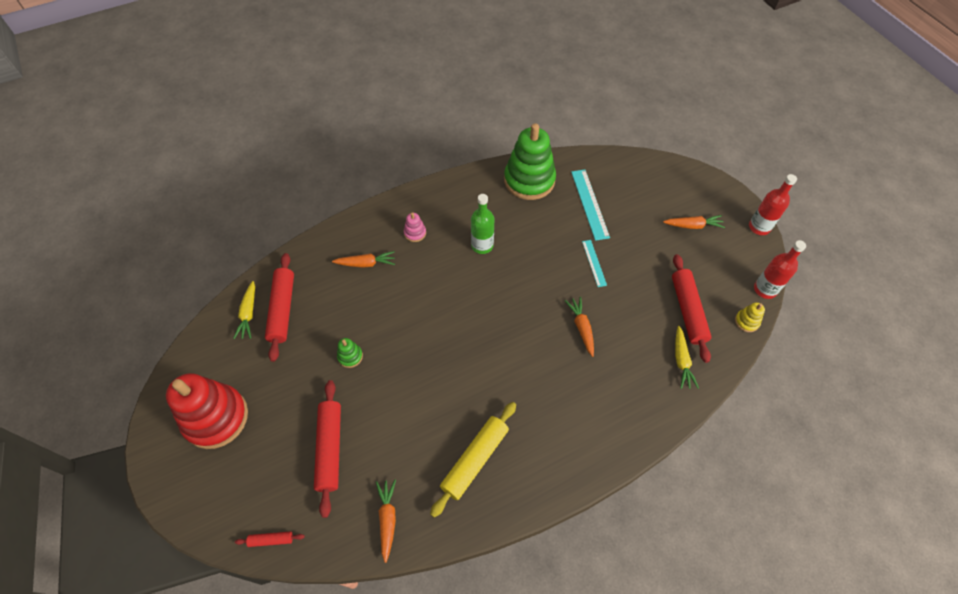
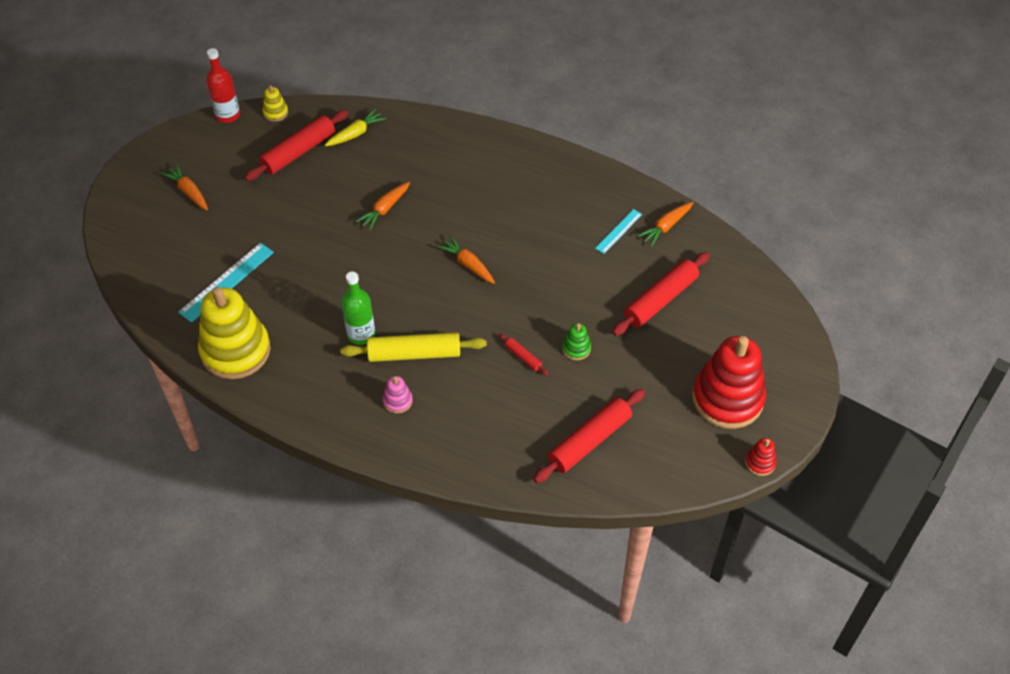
camera: 130 degrees left, 5 degrees down
(159, 394) = (760, 462): none -> red stacking toy
(248, 314) = (622, 465): yellow carrot -> none
(271, 540) = (755, 282): red rolling pin -> red rolling pin (523, 357)
(366, 263) = (473, 414): orange carrot -> orange carrot (467, 264)
(475, 460) = (569, 206): yellow rolling pin -> yellow rolling pin (414, 354)
(529, 180) = (235, 351): green stacking toy -> yellow stacking toy
(594, 263) = (302, 238): turquoise ruler -> turquoise ruler (618, 231)
(759, 227) = (149, 147): red bottle -> none

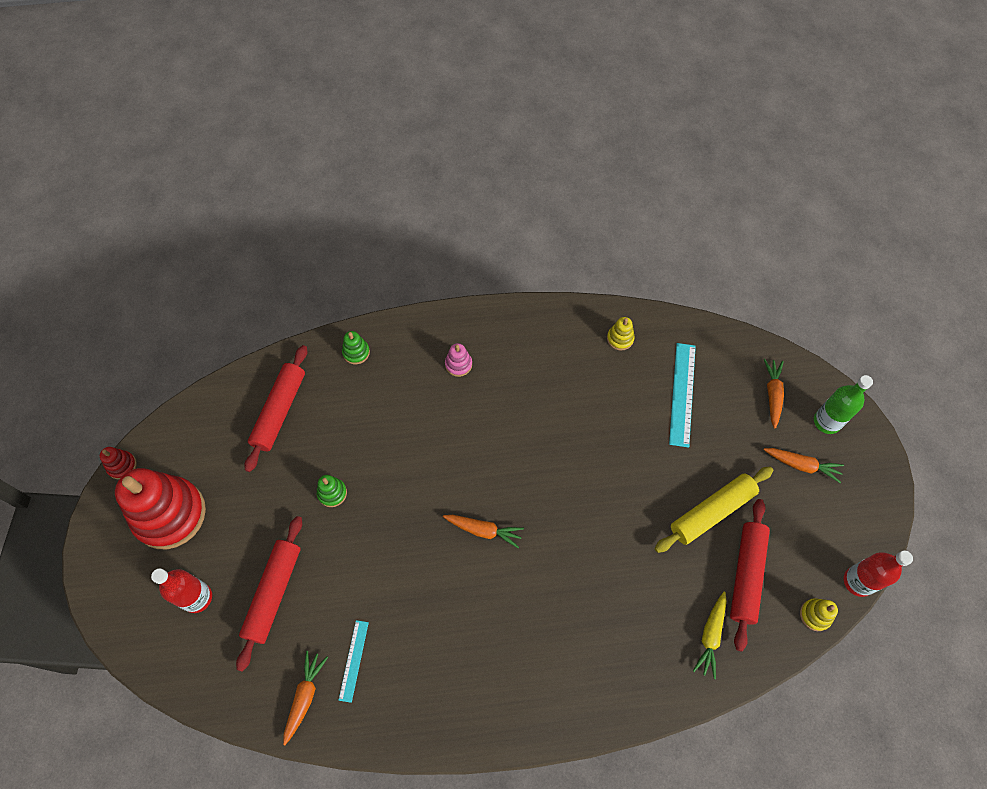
camera: 150 degrees right, 10 degrees up
(235, 351) = (620, 339): yellow stacking toy -> yellow stacking toy, size x0.41
(361, 334) = (530, 406): green bottle -> green bottle (826, 422)
(384, 209) = (607, 551): orange carrot -> orange carrot (772, 394)
(414, 354) = (473, 412): yellow rolling pin -> yellow rolling pin (711, 512)
(487, 461) = (356, 352): none -> green stacking toy
(523, 357) = (376, 459): red rolling pin -> none
(725, 325) = (197, 598): none -> red bottle

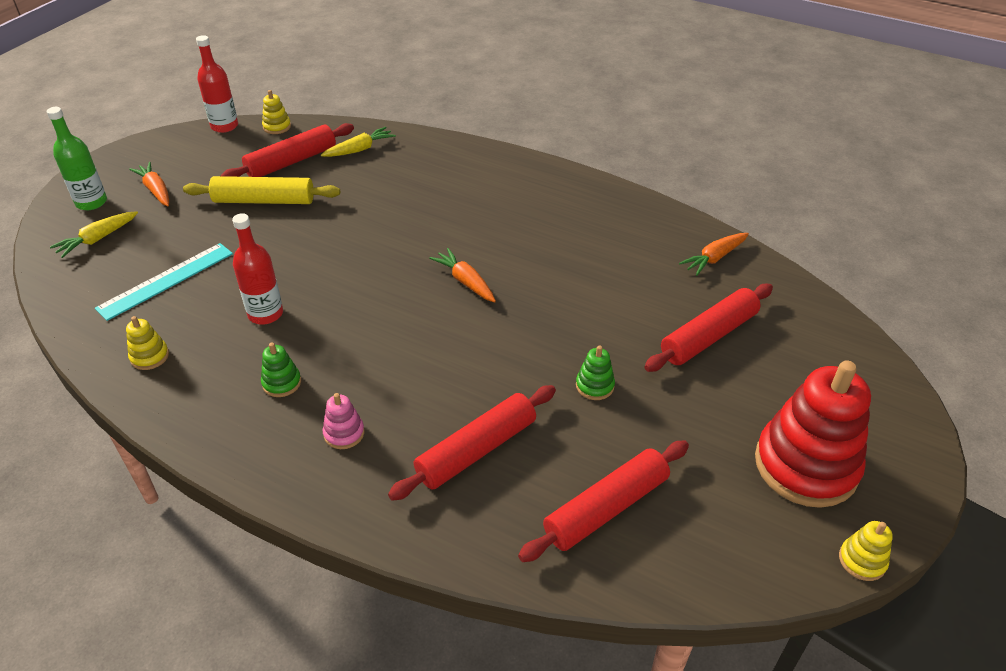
camera: 145 degrees left, 20 degrees down
(122, 466) = (862, 560): red stacking toy -> yellow stacking toy
(197, 598) = (795, 371): red bottle -> red bottle (265, 314)
(354, 660) = (655, 259): turquoise ruler -> none
(356, 352) = (454, 525): green stacking toy -> green stacking toy (281, 383)
(375, 401) = (476, 450): none -> red rolling pin
(772, 394) = (97, 239): orange carrot -> yellow carrot

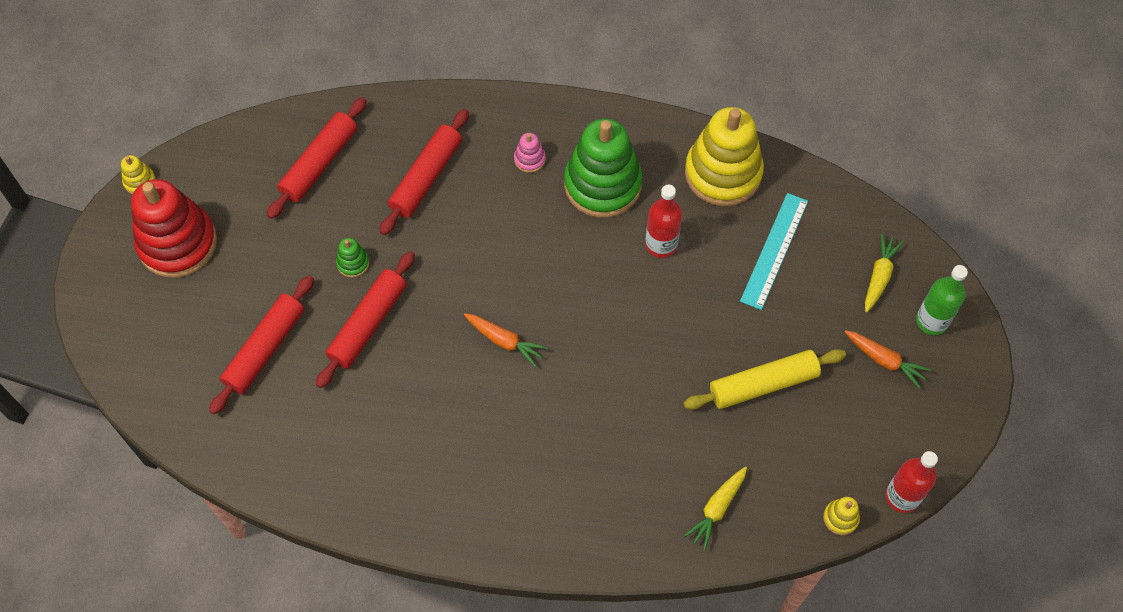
camera: 160 degrees right, 20 degrees up
(149, 356) = (723, 173): yellow stacking toy -> yellow stacking toy, size x2.43
(281, 383) = (602, 184): green stacking toy -> green stacking toy, size x2.43
(291, 162) = (778, 458): red rolling pin -> red rolling pin (368, 324)
(714, 258) = (271, 457): orange carrot -> none

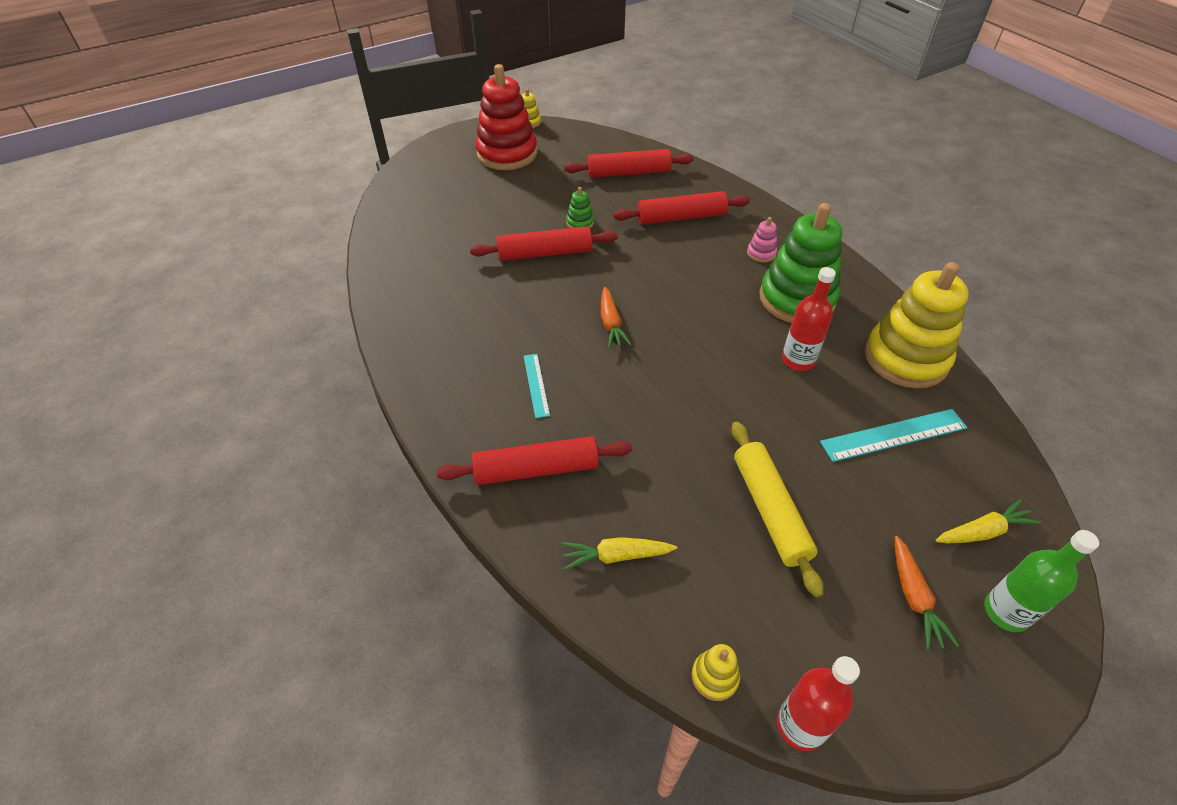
camera: 50 degrees right, 15 degrees down
(265, 349) = (476, 222): red rolling pin -> red rolling pin (536, 469)
(520, 447) = (536, 385): none -> turquoise ruler
(763, 384) = (770, 510): yellow rolling pin -> yellow rolling pin turned 45 degrees clockwise

